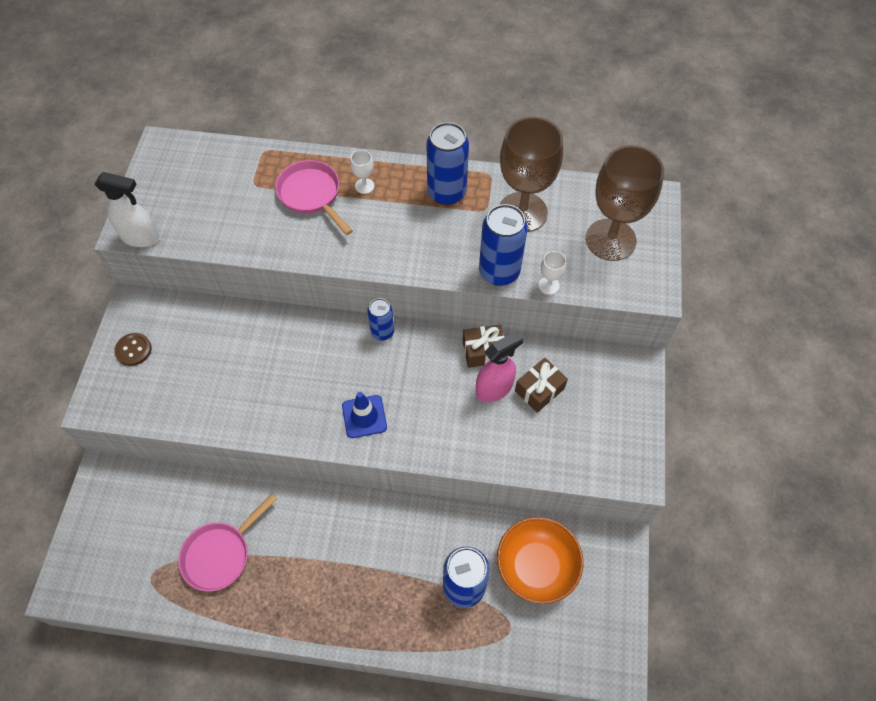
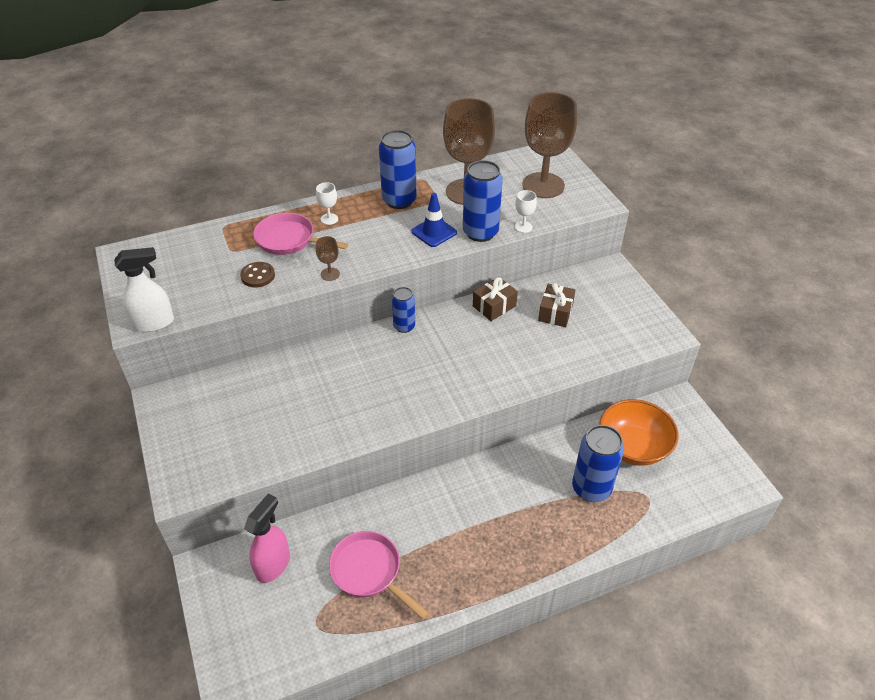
camera: 30 degrees left, 15 degrees down
(133, 350) = (187, 431): brown button -> brown button (258, 276)
(220, 554) = (369, 572): pink pan -> pink pan turned 120 degrees clockwise
(321, 254) = (330, 274): none -> brown goblet
(364, 416) = (435, 388): blue traffic cone -> blue traffic cone (434, 232)
(494, 388) = (522, 325): pink spray bottle -> pink spray bottle (273, 564)

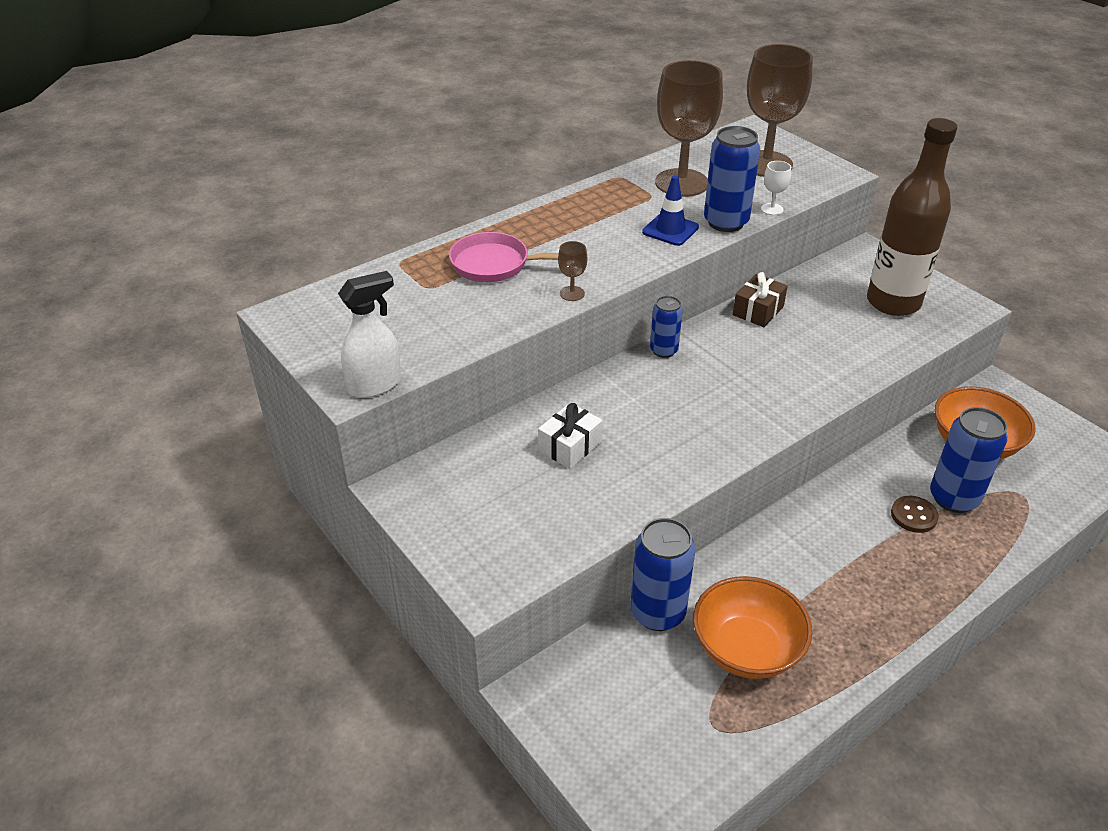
camera: 15 degrees left, 5 degrees down
(258, 276) = (480, 310): brown button -> brown button (913, 515)
(273, 564) = (620, 669): pink spray bottle -> none
(295, 391) = (570, 446): none -> white gift
(329, 219) = (532, 235): white goblet -> none
(369, 572) = (746, 649): pink pan -> orange bowl
(399, 200) = (606, 203): blue can -> blue can (657, 613)
(555, 312) = (833, 306): brown gift -> none
(605, 318) = (893, 302): none -> brown bottle

